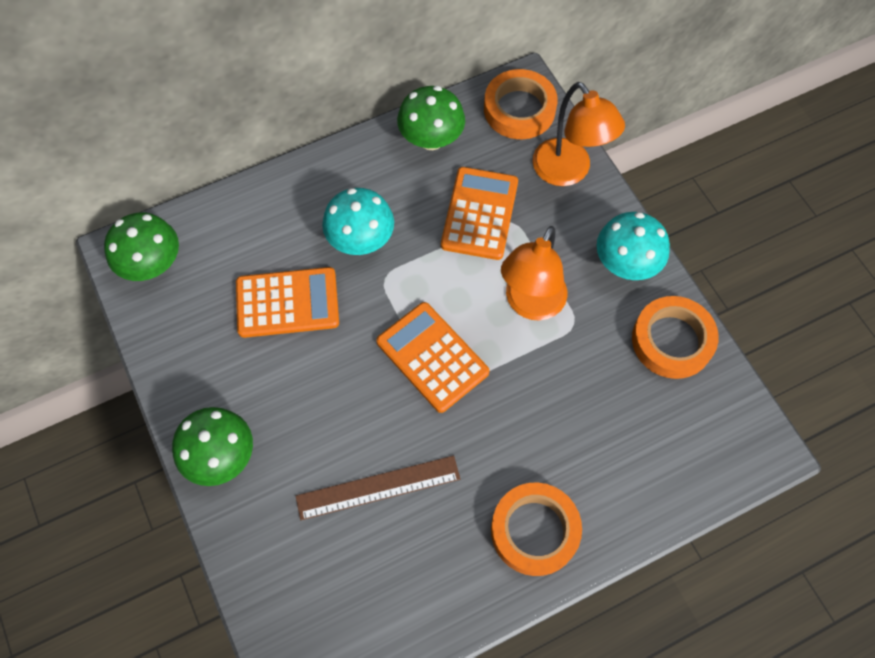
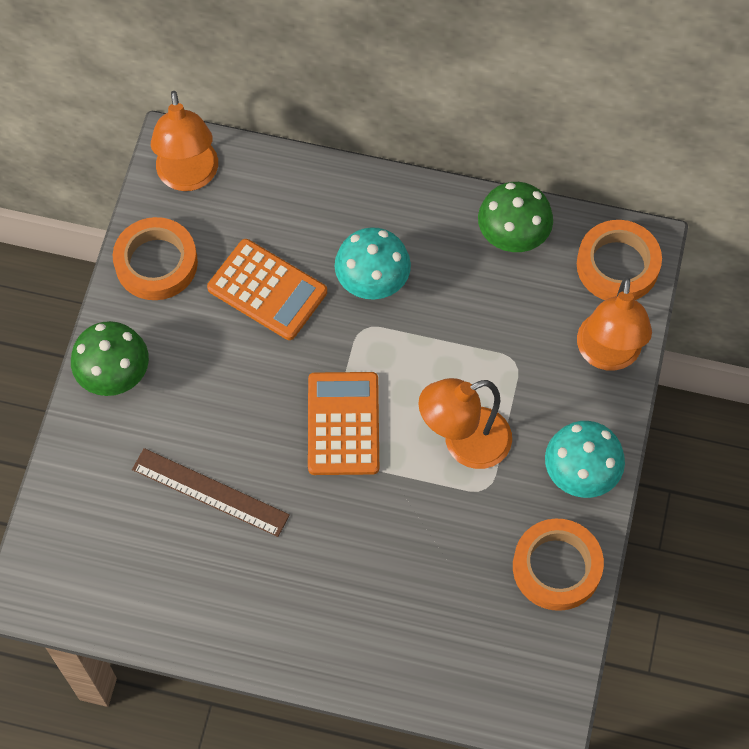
camera: 40 degrees right, 0 degrees up
(152, 264) = (189, 177): green mushroom -> orange lamp
(479, 214) = (493, 333): orange calculator -> none
(534, 531) = (299, 622): orange tape -> orange tape (156, 263)

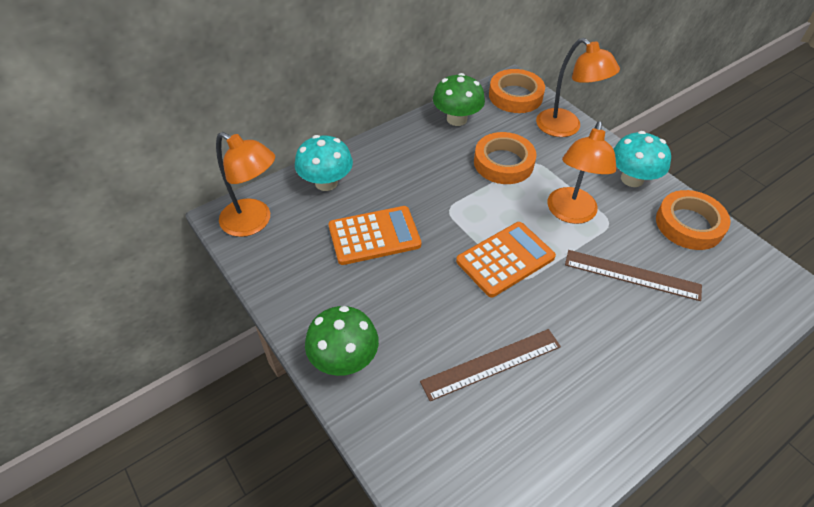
camera: 50 degrees left, 15 degrees down
(156, 263) = (290, 278): orange tape -> orange tape (503, 163)
(343, 424) = (505, 259): orange calculator -> orange calculator turned 105 degrees clockwise
(372, 281) = (422, 187): turquoise mushroom -> turquoise mushroom (326, 182)
(427, 550) = (632, 275): none -> brown ruler

